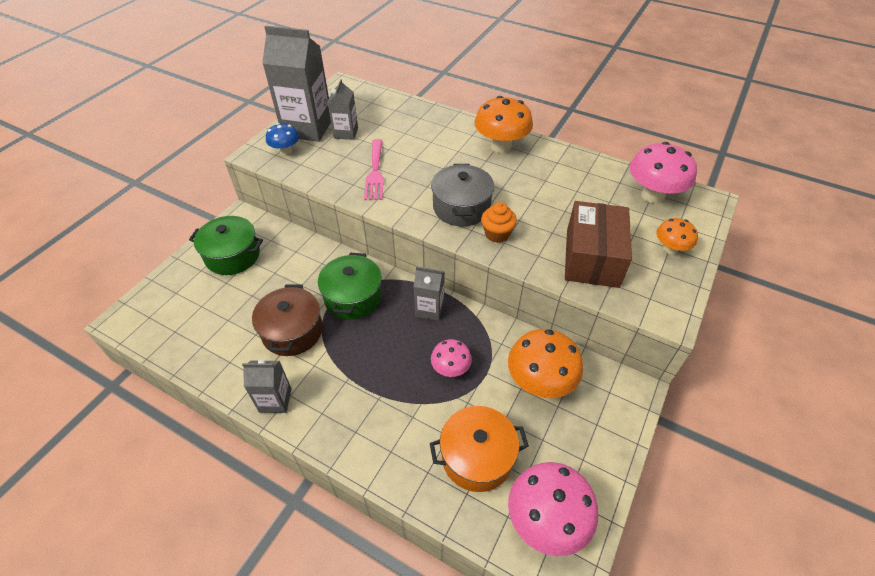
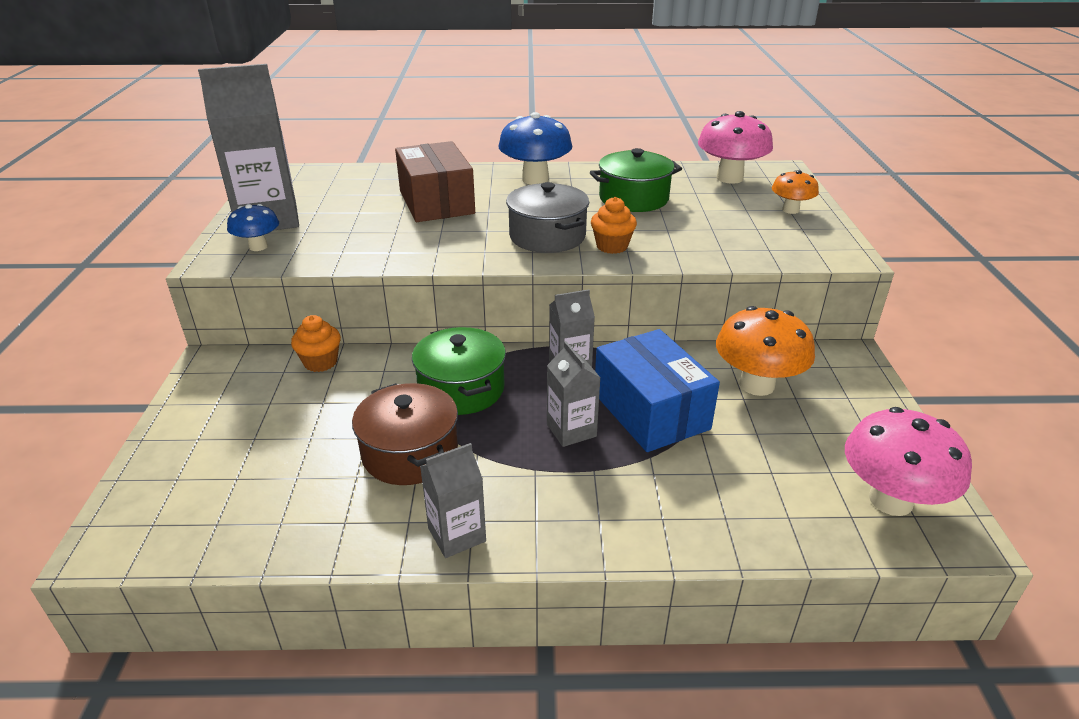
camera: 30 degrees left, 15 degrees down
(232, 255) = (237, 406): green pot -> green pot (633, 198)
(293, 241) = (320, 362): none -> orange cupcake
(346, 133) = (328, 211): grey carton -> grey carton (571, 430)
(375, 172) = (407, 235): pink fork -> none
(450, 369) = (651, 411): pink mushroom -> blue box
(477, 457) = (763, 478): orange pot -> none
(501, 146) = (535, 179): orange mushroom -> blue mushroom
(592, 258) = (728, 236): brown box -> brown box (436, 202)

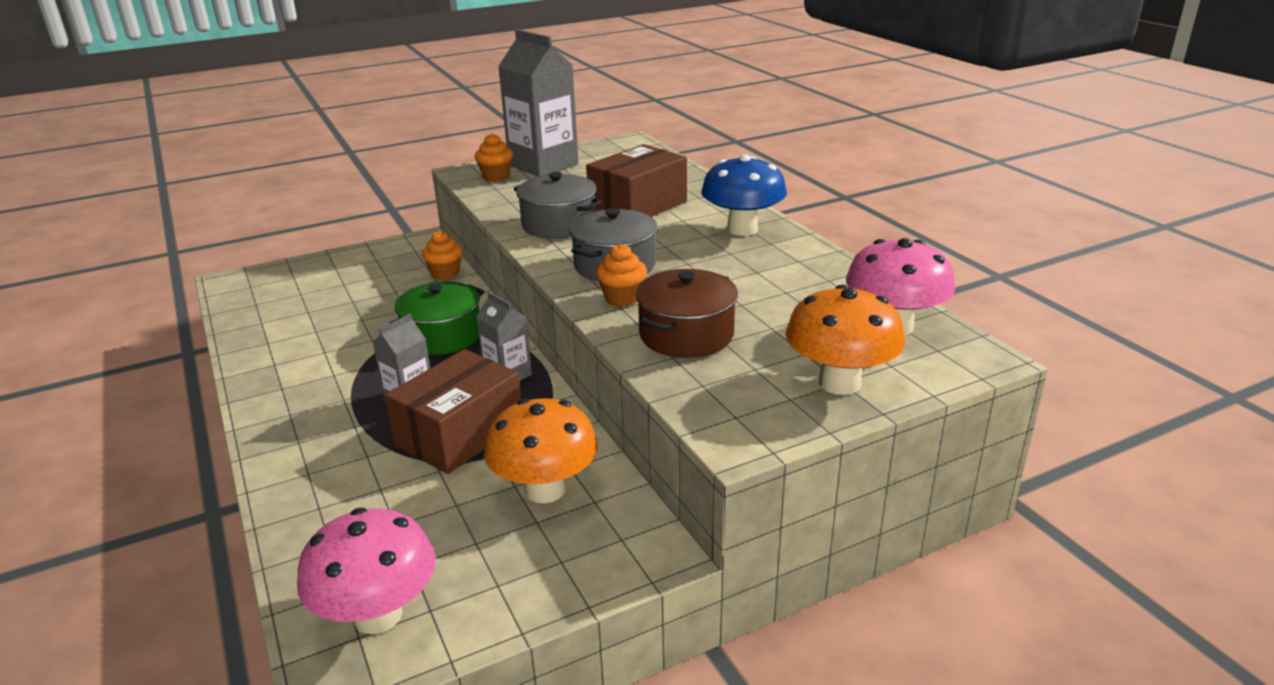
camera: 65 degrees right, 5 degrees down
(258, 247) = (496, 176): blue mushroom -> orange cupcake
(410, 453) = (350, 341): brown pot -> brown pot (686, 334)
(432, 241) = (559, 225): none -> grey pot
(457, 534) = (264, 386): grey carton -> none
(633, 198) = (754, 284): green pot -> none
(651, 411) = (460, 434): blue box -> brown box
(790, 210) = (839, 383): orange mushroom -> orange mushroom, size x1.75

